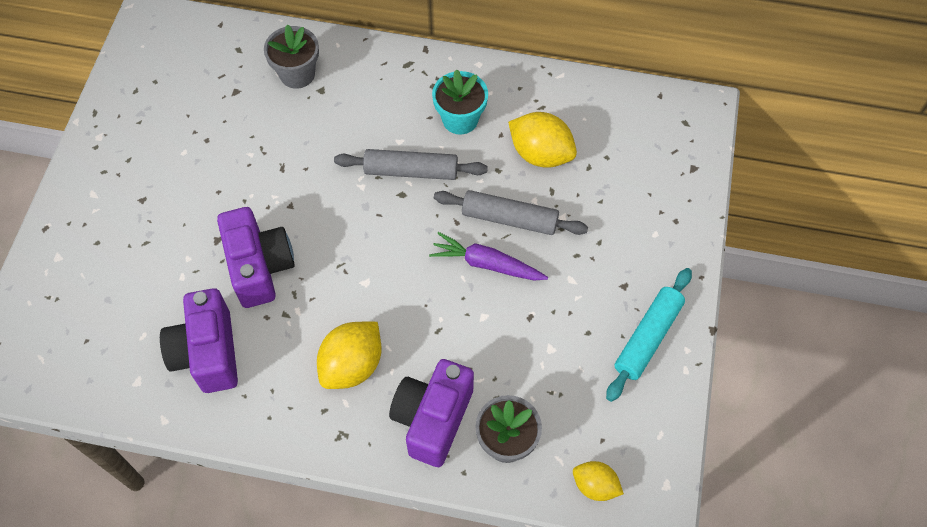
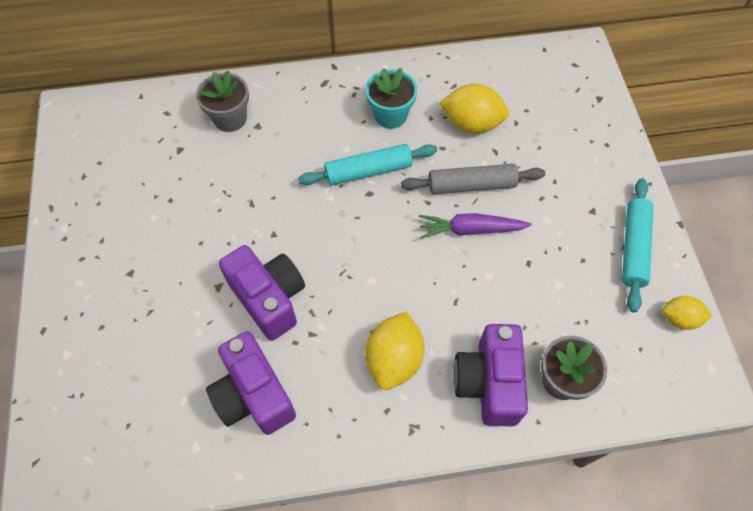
camera: 20 degrees left, 0 degrees up
(411, 171) = (368, 171): grey rolling pin -> turquoise rolling pin
(595, 486) = (655, 391): yellow lemon -> yellow lemon (679, 319)

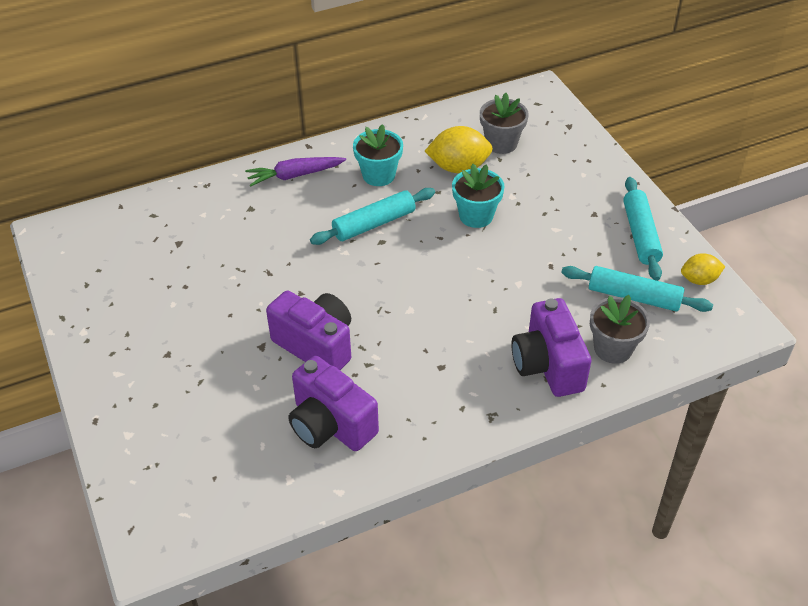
camera: 15 degrees left, 15 degrees down
(230, 118) = (220, 207): grey flower pot -> grey flower pot (501, 143)
(394, 359) = (454, 367): yellow lemon -> none
(471, 185) = (476, 216): grey rolling pin -> turquoise flower pot
(471, 229) = (488, 251): purple carrot -> purple carrot (295, 175)
(603, 322) = (634, 297): none -> turquoise rolling pin

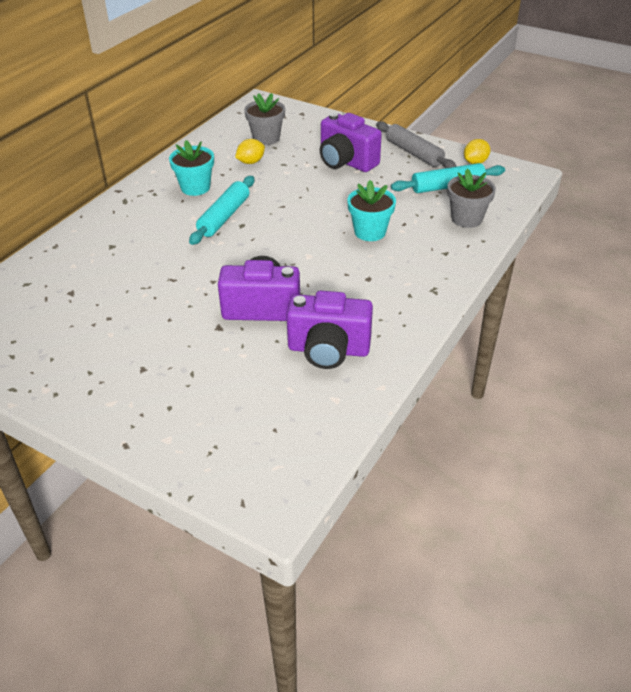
camera: 35 degrees left, 5 degrees down
(295, 175) = (127, 212): purple carrot -> none
(458, 167) = (251, 162): yellow lemon -> yellow lemon, size x0.61
(476, 216) = (294, 184): turquoise flower pot -> turquoise flower pot (370, 232)
(547, 365) = (437, 245): purple camera -> purple camera (346, 162)
(640, 235) = (414, 153): turquoise rolling pin -> grey rolling pin

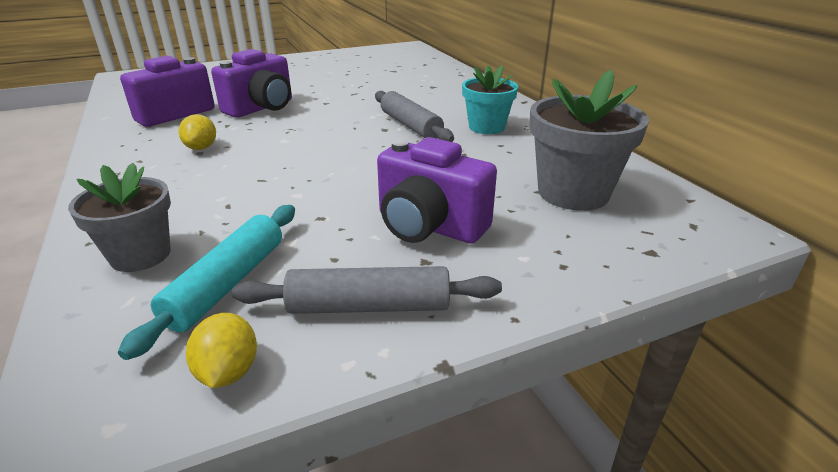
camera: 125 degrees right, 10 degrees down
(224, 217) = (410, 126): turquoise rolling pin -> grey rolling pin
(251, 162) = (511, 165): yellow lemon -> yellow lemon (201, 148)
(266, 138) = (573, 193): grey flower pot -> grey flower pot, size x1.51
(346, 162) = (429, 226): purple camera -> purple camera turned 135 degrees counterclockwise
(370, 232) = (256, 179): turquoise flower pot -> none

